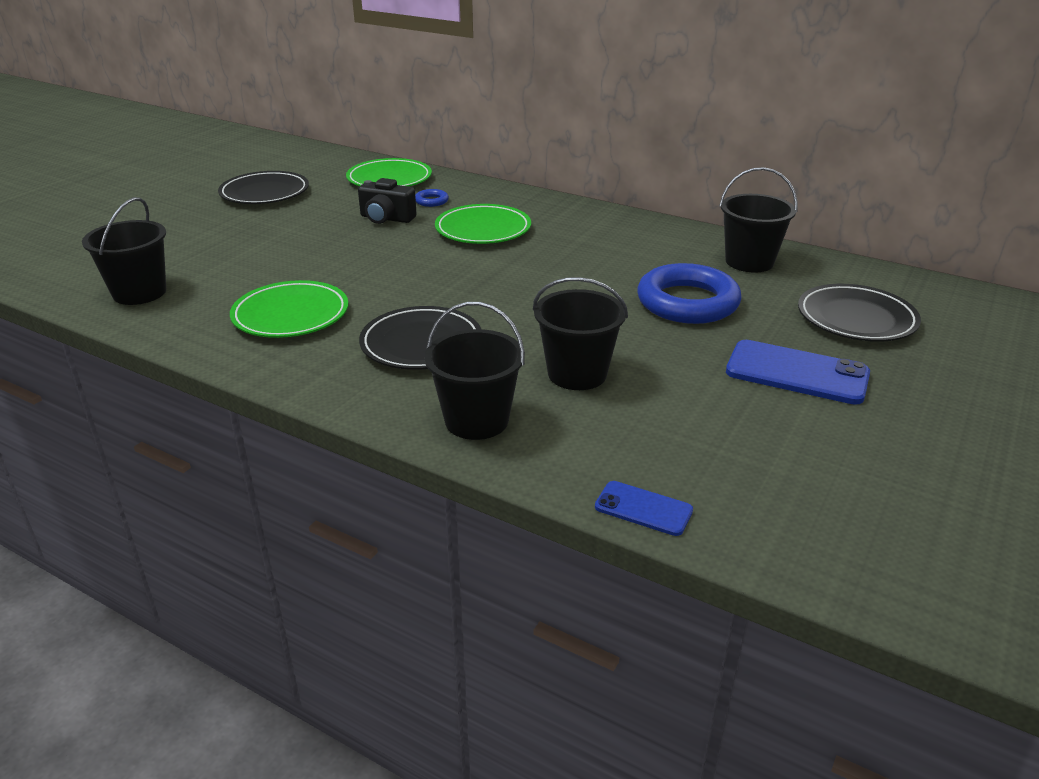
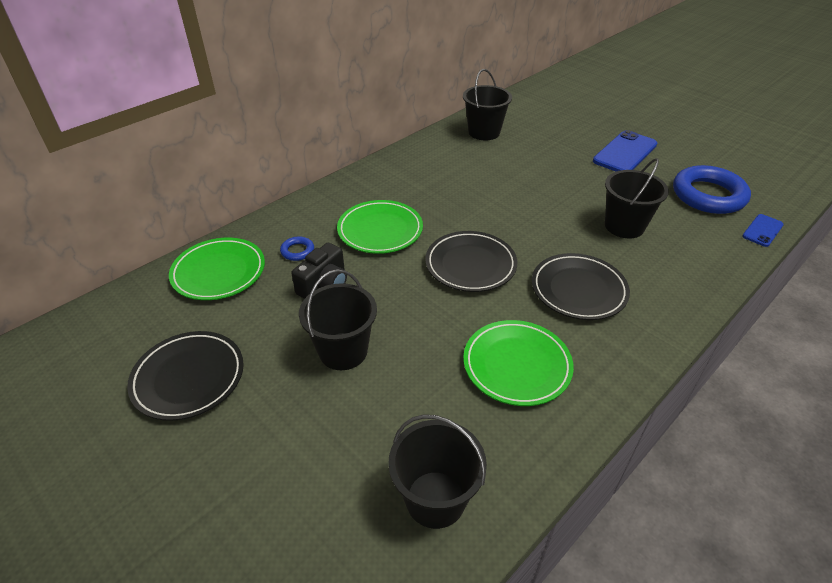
camera: 75 degrees left, 10 degrees up
(476, 420) = (683, 277): black bucket -> black bucket (343, 351)
(687, 302) = (535, 166): blue ring -> blue ring (708, 195)
(856, 319) = (566, 120): black plate -> black plate (470, 265)

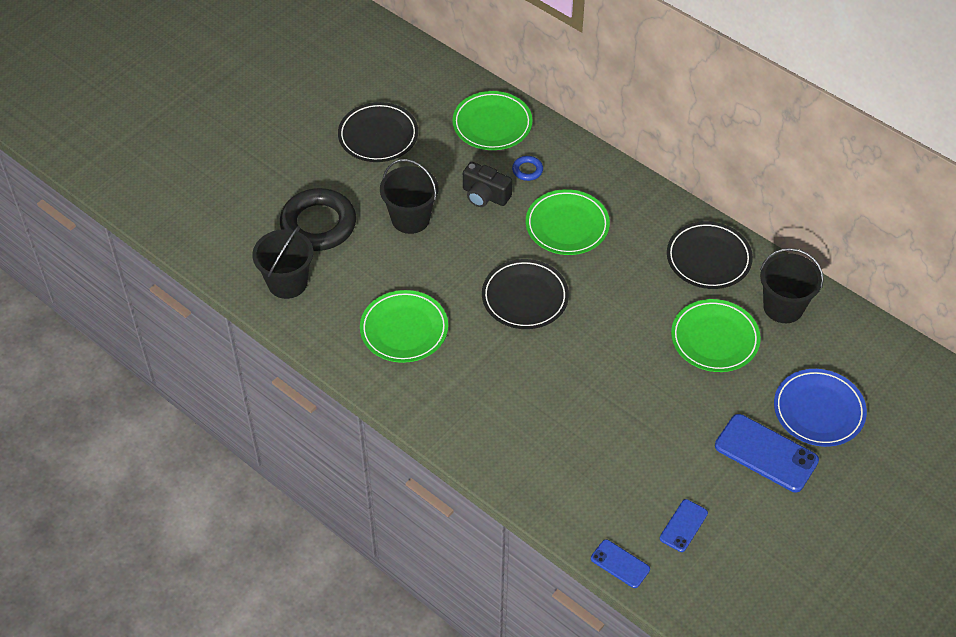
camera: 85 degrees right, 10 degrees up
(330, 455) = (318, 224): none -> black ring
(517, 164) = (714, 339): none -> green plate
(578, 290) = (499, 379): black plate -> black plate (708, 258)
(580, 129) = (818, 410): none -> blue plate
(624, 226) = (607, 430): black bucket -> none
(708, 195) = (683, 526): blue ring -> blue phone

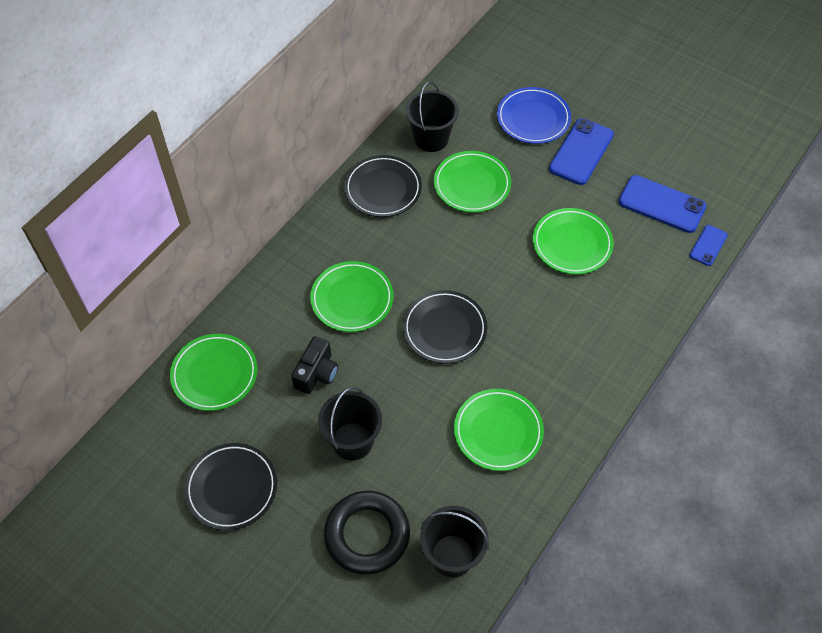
camera: 95 degrees left, 5 degrees up
(527, 170) = (280, 337): blue ring -> none
(628, 424) = (572, 244): none -> green plate
(683, 526) = (661, 204): blue phone -> blue phone, size x1.80

